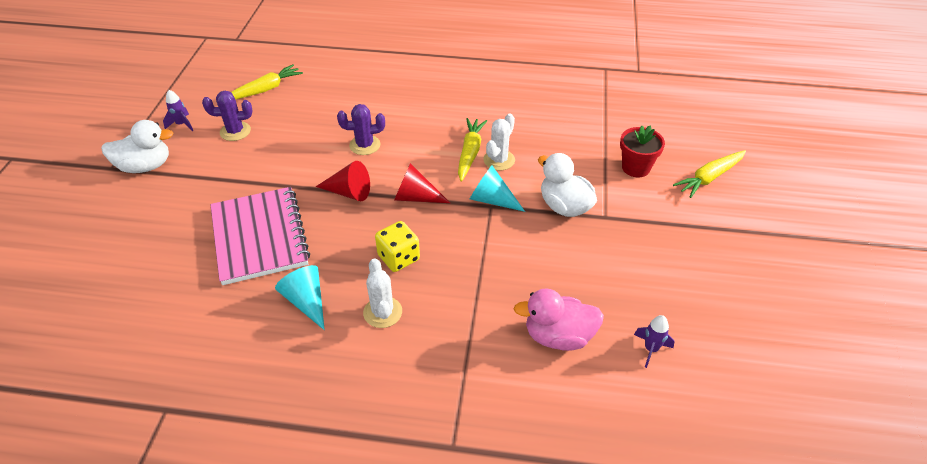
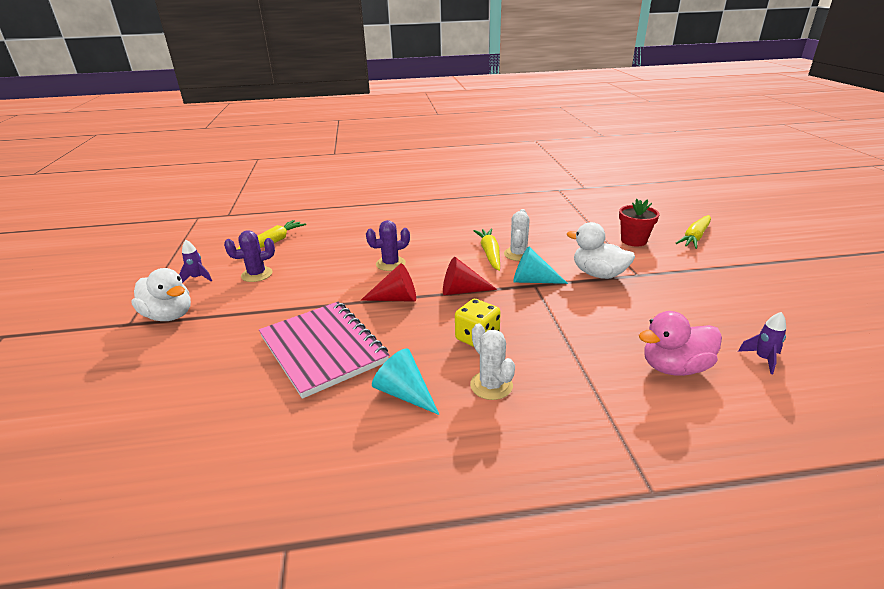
camera: 15 degrees left, 15 degrees down
(145, 166) = (169, 316): white duck -> white duck turned 60 degrees clockwise

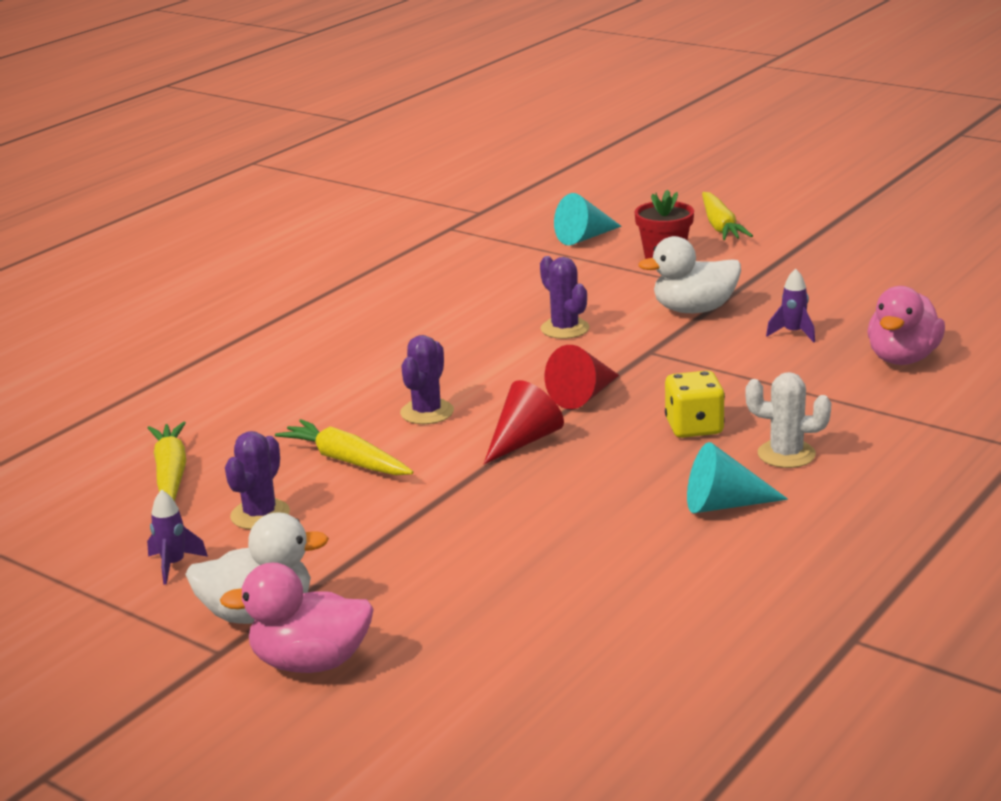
camera: 45 degrees left, 5 degrees down
(131, 350) = (310, 662): none -> pink duck
(323, 349) = (556, 524): pink notebook -> none
(490, 254) = (529, 344): yellow carrot -> yellow carrot (346, 460)
(518, 254) = (565, 329): white cactus -> purple cactus
(532, 281) = (639, 348): turquoise cone -> turquoise cone (585, 237)
(762, 359) = (953, 317): purple rocket -> purple rocket (793, 333)

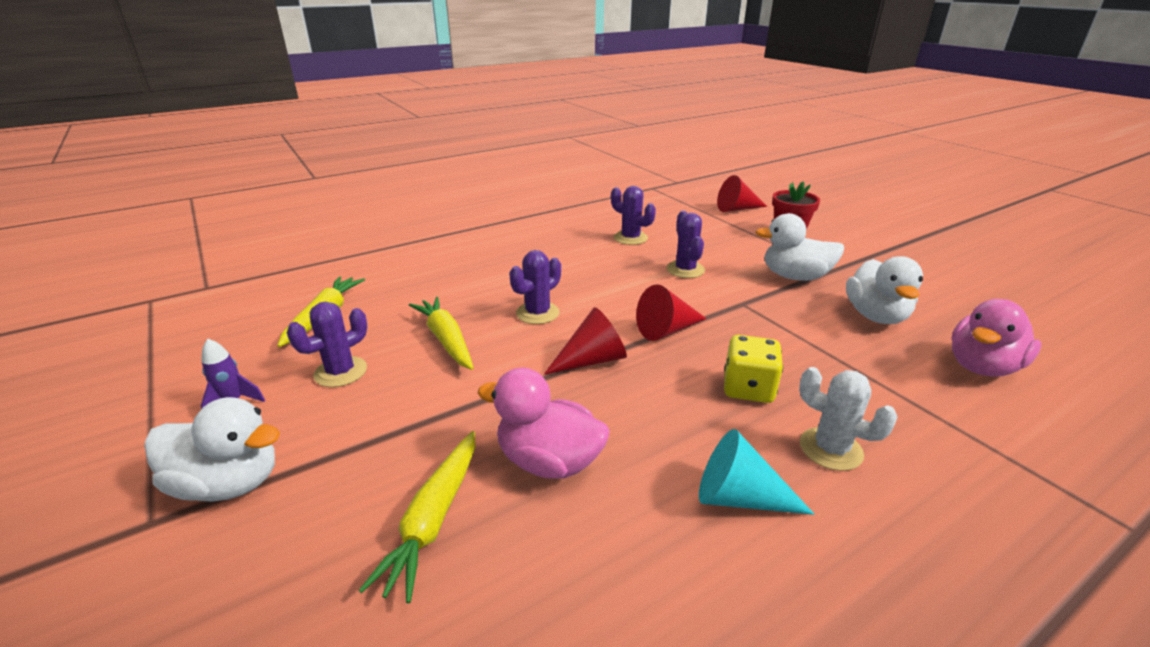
camera: 20 degrees right, 5 degrees up
(310, 662) = (197, 575): pink duck -> pink duck (549, 461)
(471, 304) = (630, 238): none -> purple cactus
(585, 237) = (737, 209): turquoise cone -> red cone
(720, 226) = (840, 219): yellow carrot -> yellow carrot (433, 519)
(793, 333) = (875, 316): purple rocket -> white duck

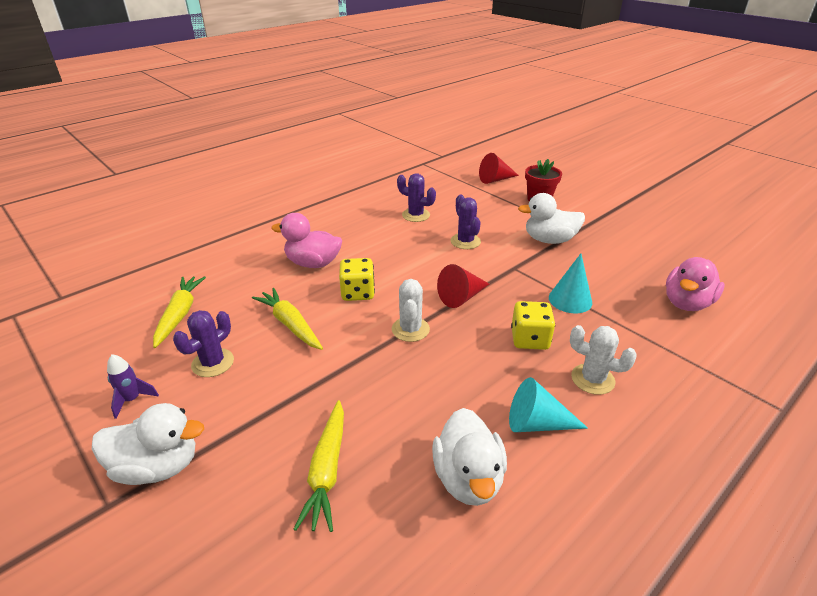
camera: 10 degrees left, 5 degrees up
(537, 313) = (358, 293): purple cactus -> yellow dice
(549, 461) = (398, 415): pink duck -> pink duck (313, 263)
(591, 360) = (410, 329): red cone -> white cactus
(812, 347) = (570, 300): none -> turquoise cone
(875, 316) = (611, 269): white duck -> white duck (468, 478)

